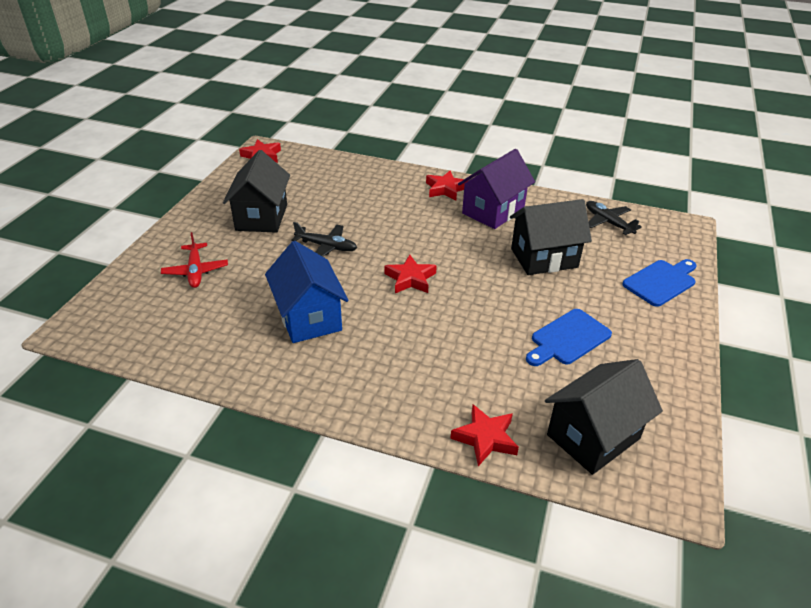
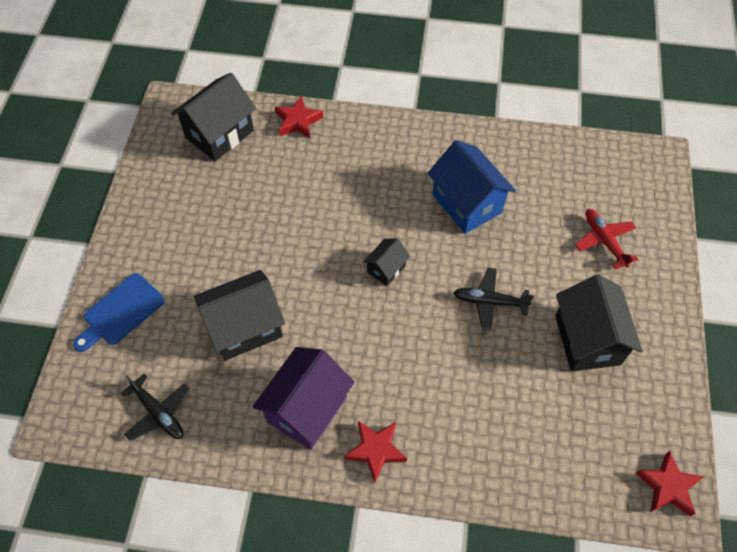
camera: 170 degrees right, 20 degrees up
(410, 279) = (386, 269): red star -> black house
(568, 338) = (229, 220): blue cutting board -> none

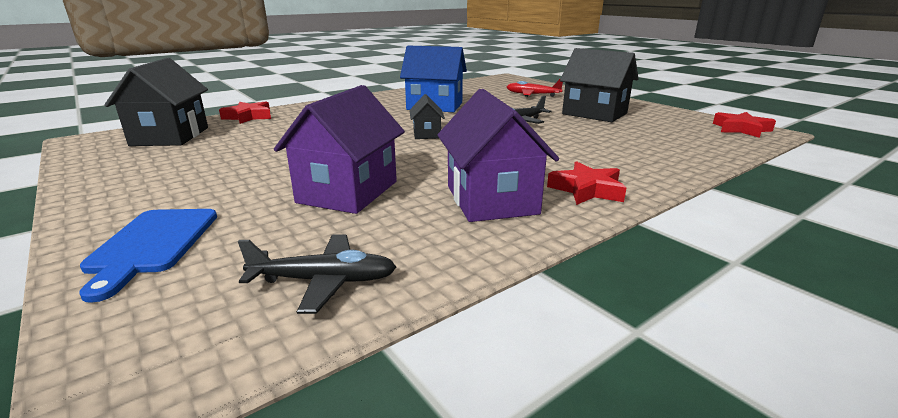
camera: 45 degrees left, 35 degrees down
(245, 327) = (348, 192): black house -> purple house

